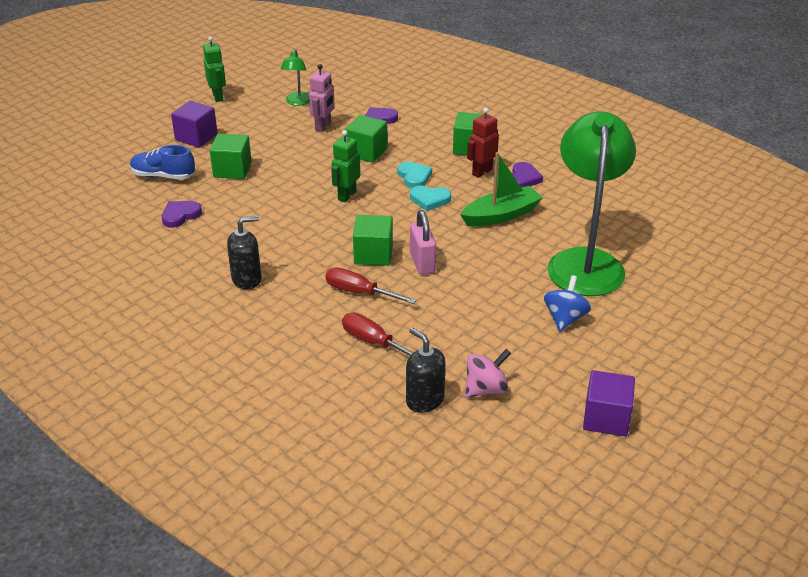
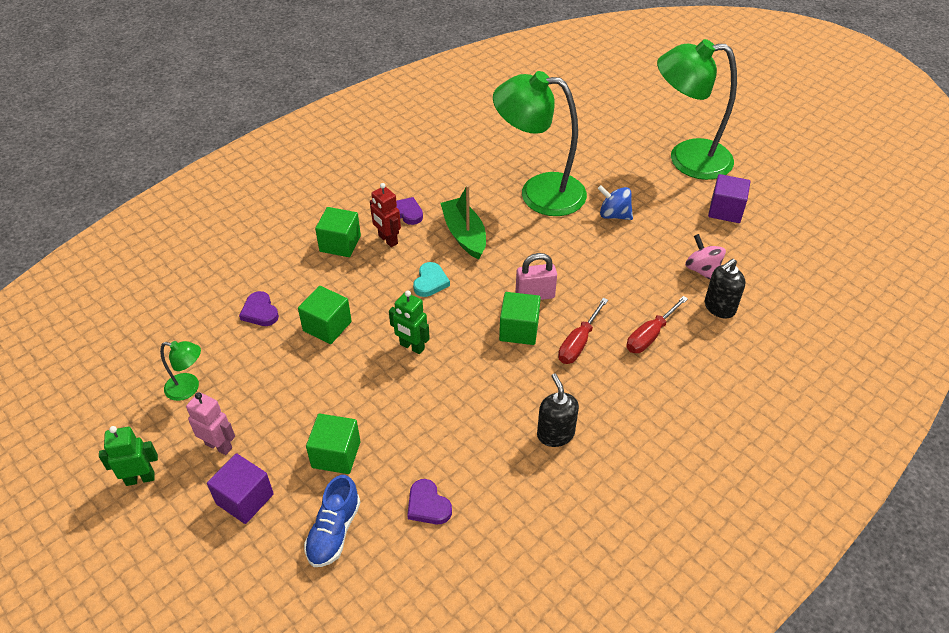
camera: 85 degrees left, 10 degrees up
(323, 126) = (258, 363): pink robot -> pink robot (219, 446)
(414, 177) = (386, 290): turquoise heart -> none
(702, 387) = (687, 159): none -> green lamp

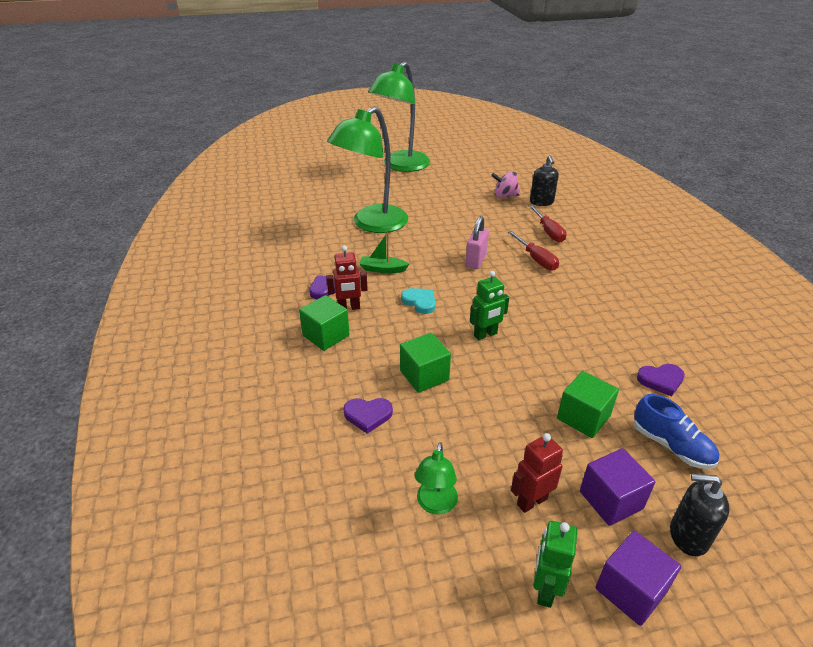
camera: 60 degrees left, 10 degrees down
(189, 388) = (435, 505): green lamp -> green lamp turned 150 degrees clockwise
(219, 446) = (531, 501): pink robot -> red robot
(464, 235) = (382, 269): green boat -> green boat, size x0.65
(519, 330) = (505, 279): green cube -> none
(555, 434) = (616, 297): black soap dispenser -> black soap dispenser (688, 536)
(614, 215) = (425, 206): blue spinning top -> none
(725, 210) = (460, 171): purple cube -> purple cube (630, 590)

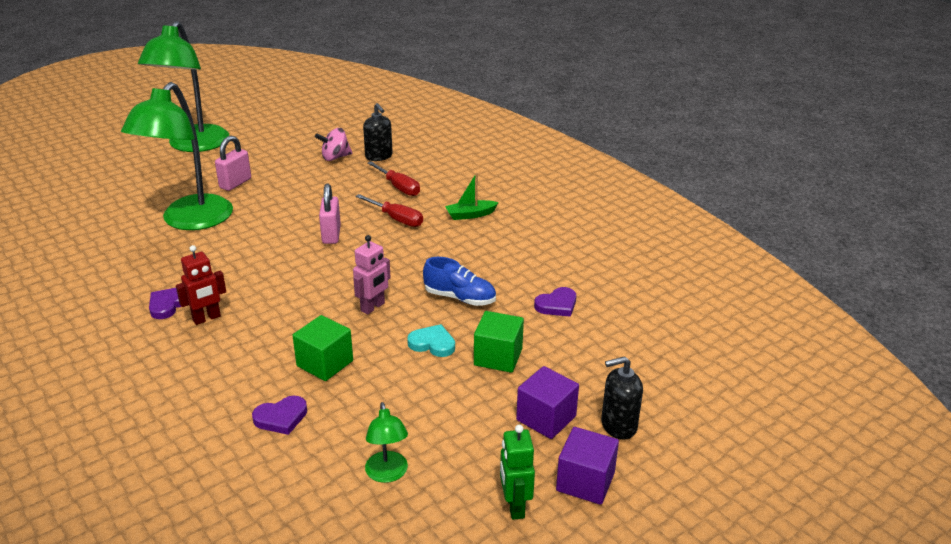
camera: 25 degrees left, 5 degrees down
(326, 335) = (194, 354): green cube -> none
(382, 269) = (227, 268): green boat -> green boat (470, 215)
(418, 201) = (235, 183): none -> pink padlock
(420, 302) = (287, 292): turquoise heart -> turquoise heart (432, 344)
(485, 335) = (373, 307): green robot -> pink robot
(531, 501) = (477, 442): red robot -> none
(671, 446) = (583, 358): blue shoe -> blue shoe (460, 298)

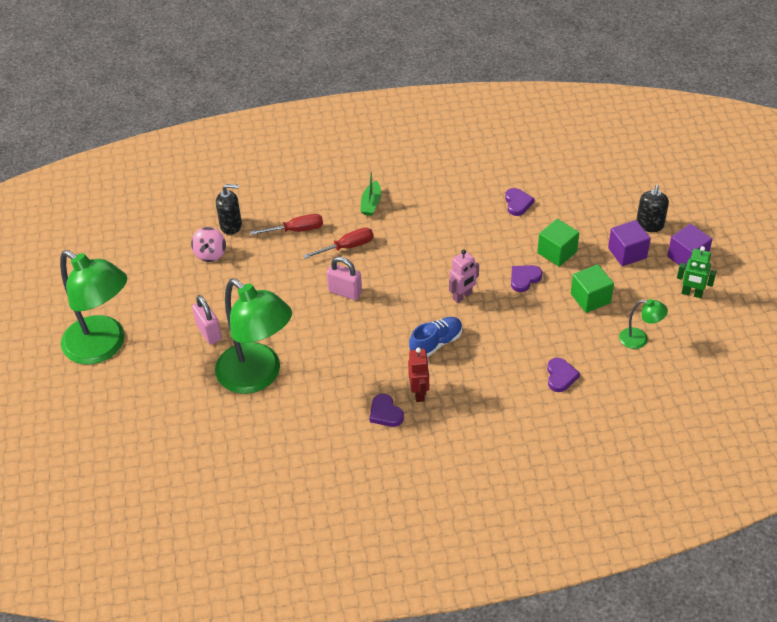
camera: 60 degrees left, 15 degrees up
(325, 363) = (514, 340): green cube -> green cube (590, 298)
(373, 307) = (462, 296): pink robot -> pink robot turned 75 degrees clockwise
(432, 344) = (524, 279): turquoise heart -> purple heart
(460, 298) = (479, 247): blue shoe -> blue shoe (436, 343)

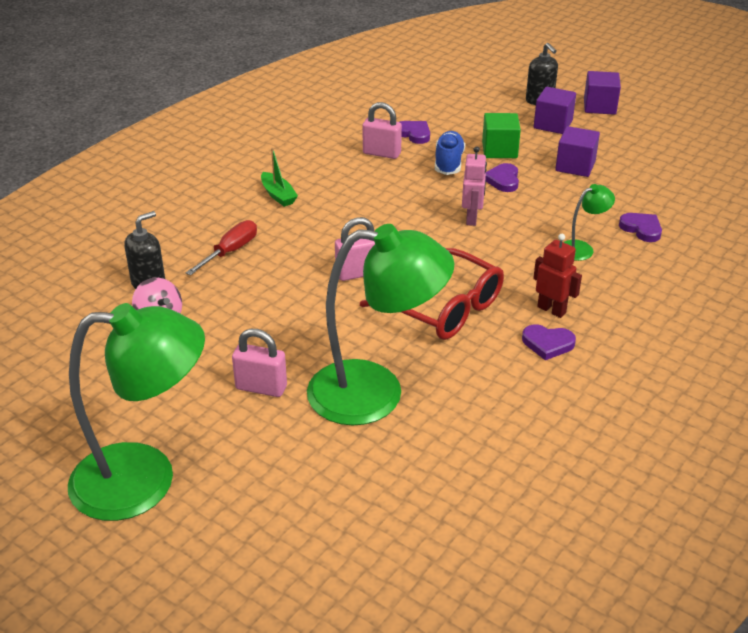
camera: 45 degrees left, 10 degrees down
(348, 247) = (305, 238): red screwdriver -> none
(361, 348) = (443, 307): none -> red glasses
(436, 343) = (505, 264): blue shoe -> blue shoe (448, 163)
(475, 208) = (381, 153): none -> pink padlock
(590, 298) = (575, 166): green cube -> purple cube
(639, 339) = (654, 172): green lamp -> green lamp (582, 248)
(692, 293) = (640, 126): green robot -> none

